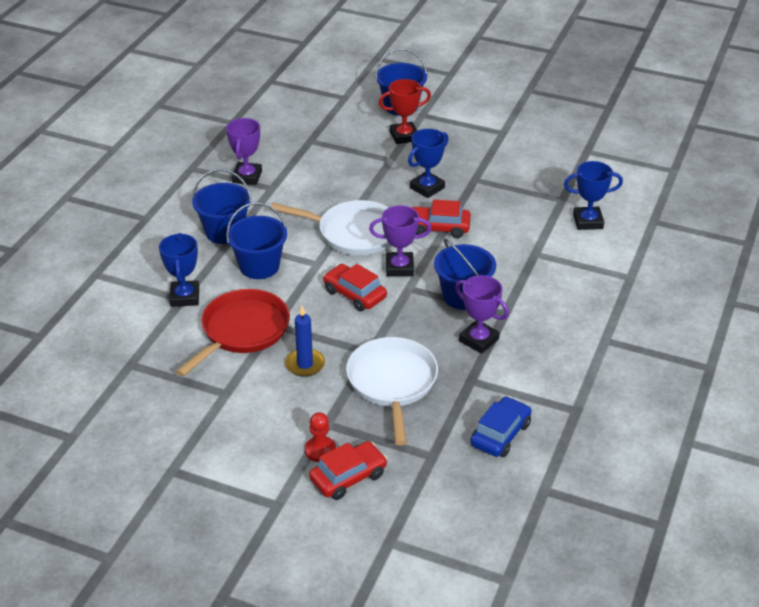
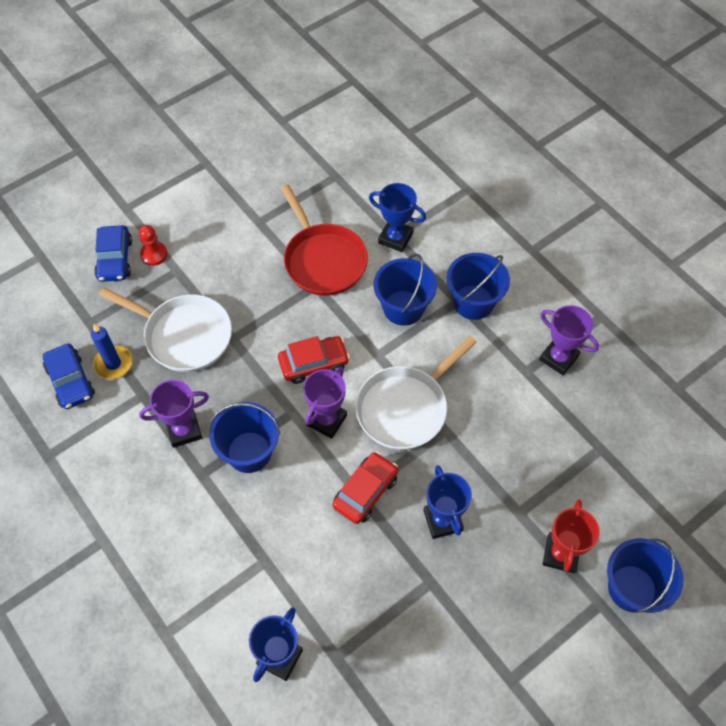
camera: 120 degrees right, 20 degrees up
(305, 364) = (251, 285): blue candle -> blue candle (113, 364)
(348, 477) = (115, 259): red car -> blue car

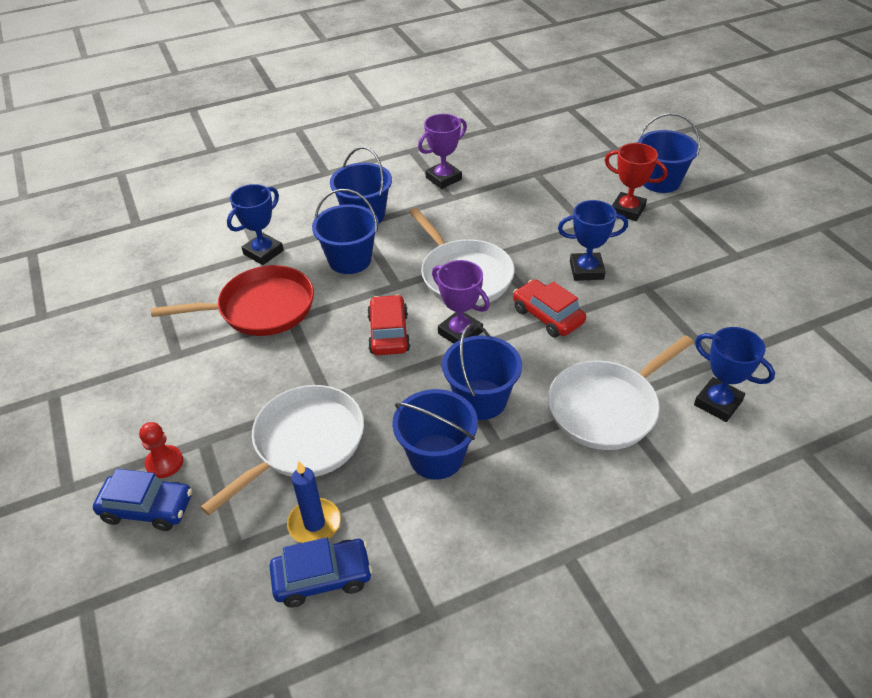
camera: 75 degrees left, 15 degrees down
(184, 430) = (436, 456): purple trophy -> blue bucket
(257, 557) = (607, 407): none -> white pan

